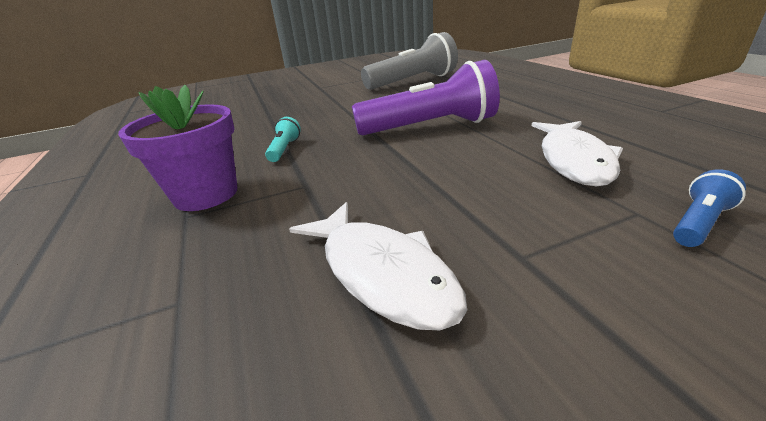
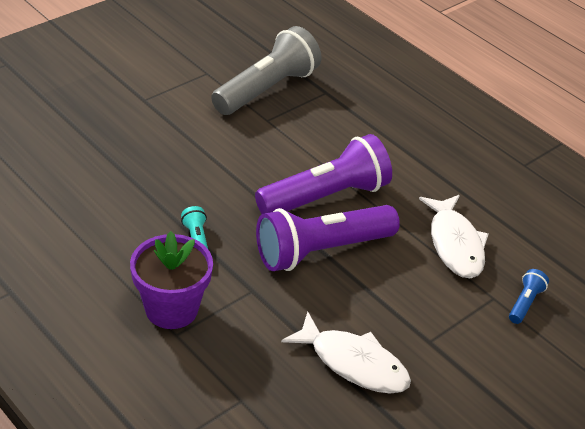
camera: 25 degrees left, 10 degrees up
(404, 160) = (321, 251): none -> purple flashlight

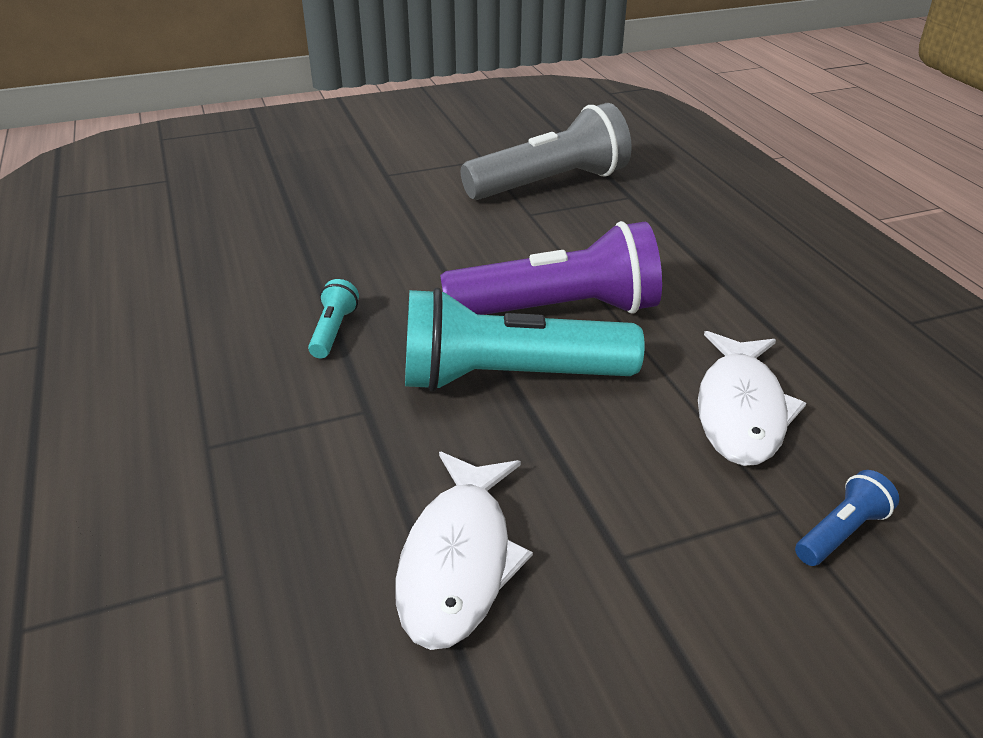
camera: 25 degrees right, 5 degrees down
(171, 309) = (228, 410): purple flower pot -> none
(321, 251) = (508, 377): purple flashlight -> turquoise flashlight
(353, 363) = (458, 561): white fish -> white fish turned 45 degrees clockwise

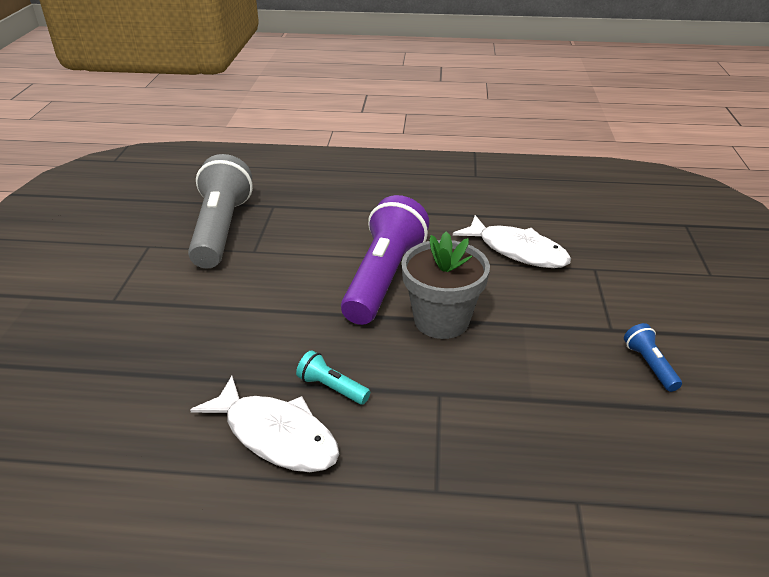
camera: 65 degrees left, 0 degrees up
(458, 561) = (597, 389): white fish -> white fish (276, 435)
(508, 377) = (441, 320): turquoise flashlight -> grey flower pot
(841, 532) = (615, 258): blue flashlight -> blue flashlight (649, 365)

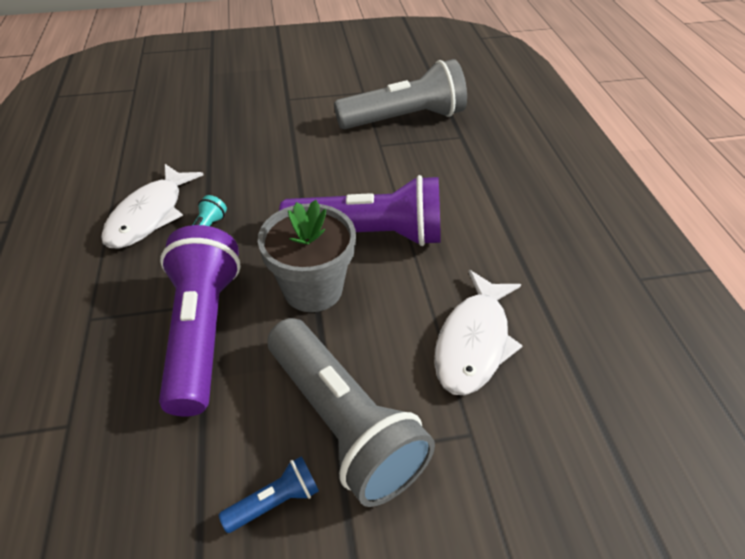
camera: 75 degrees right, 10 degrees up
(475, 396) = (203, 331): none -> purple flashlight
(583, 322) = (343, 423): none -> grey flashlight

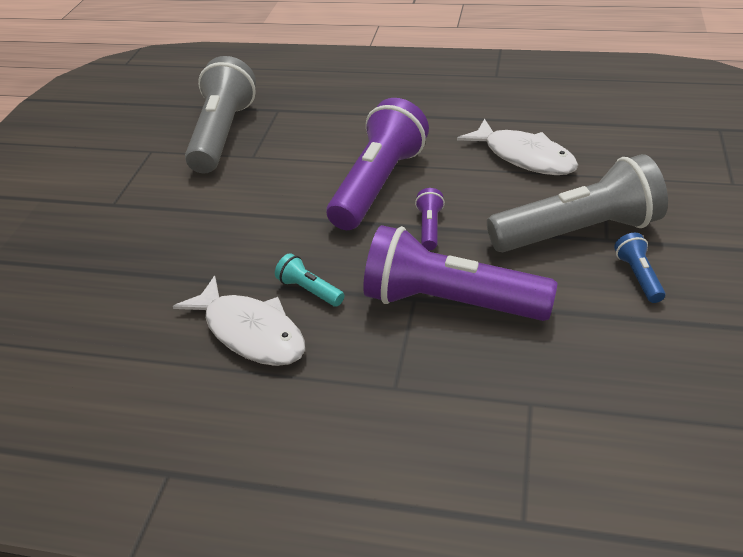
camera: 65 degrees left, 5 degrees down
(313, 289) = (429, 227): grey flower pot -> purple flashlight

